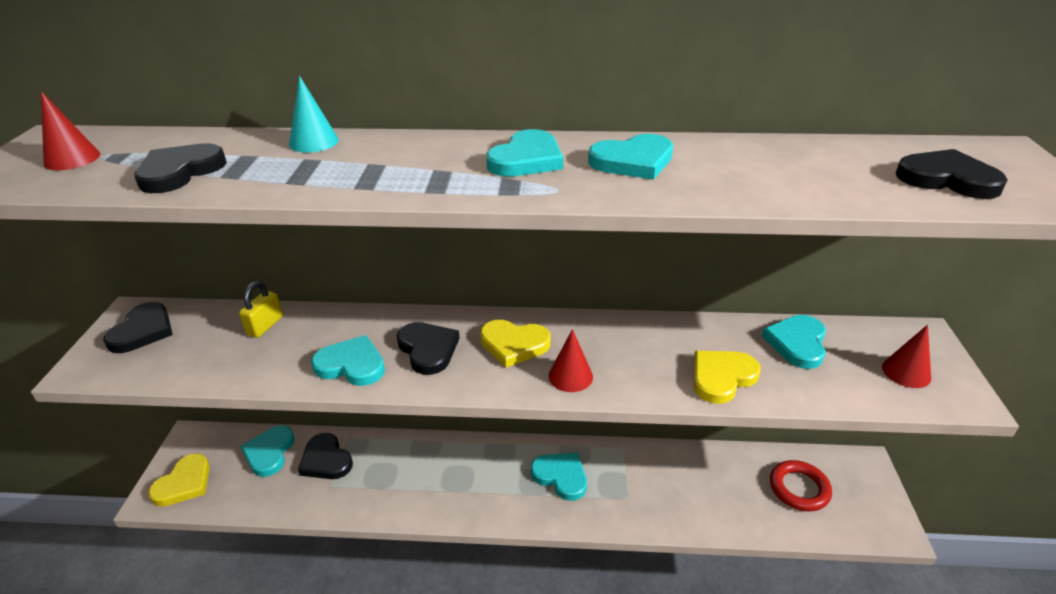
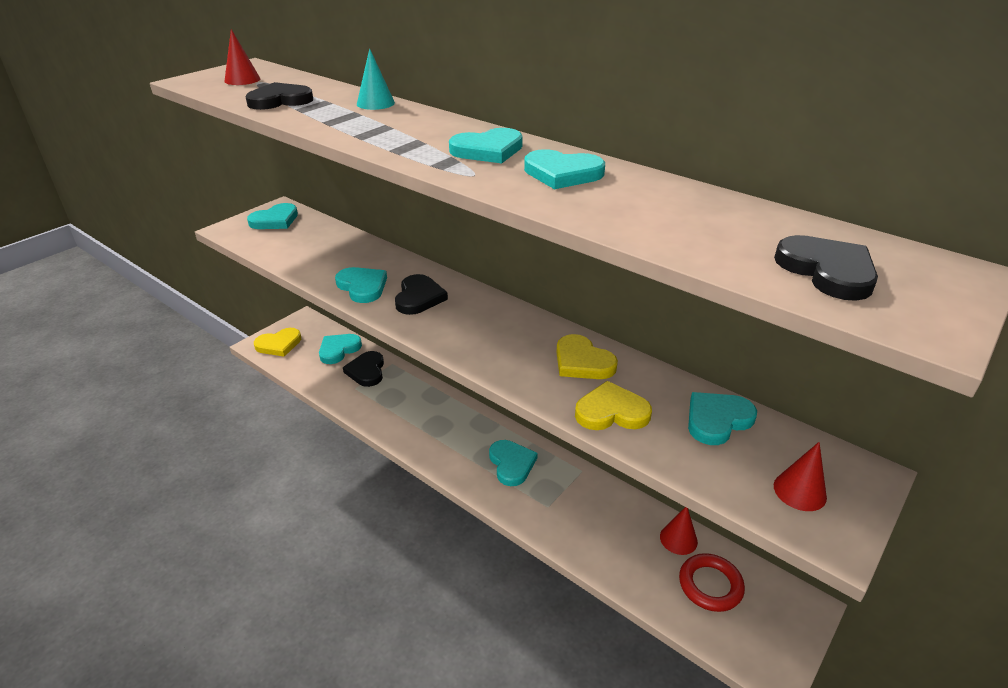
camera: 35 degrees right, 0 degrees up
(143, 331) = (275, 220): black heart -> turquoise heart
(265, 325) = (340, 243): yellow padlock -> none
(514, 344) = (479, 319): yellow heart -> yellow heart (582, 362)
(570, 376) = (494, 356): red cone -> red cone (678, 539)

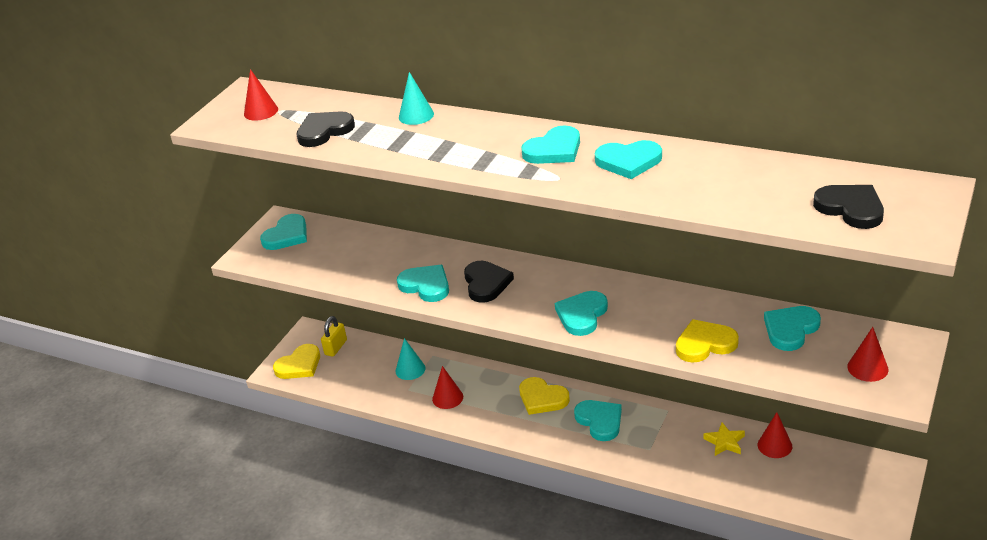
camera: 10 degrees left, 0 degrees up
(317, 337) = (336, 347): none -> yellow padlock
(338, 350) = (367, 355): turquoise heart -> turquoise heart (582, 315)
(366, 371) = (410, 369): black heart -> turquoise cone
(384, 404) = (447, 398): none -> red cone
(582, 362) = (662, 308): yellow heart -> yellow heart (542, 398)
(627, 520) = (724, 442): none -> yellow star
(710, 585) = (813, 475): red ring -> none

